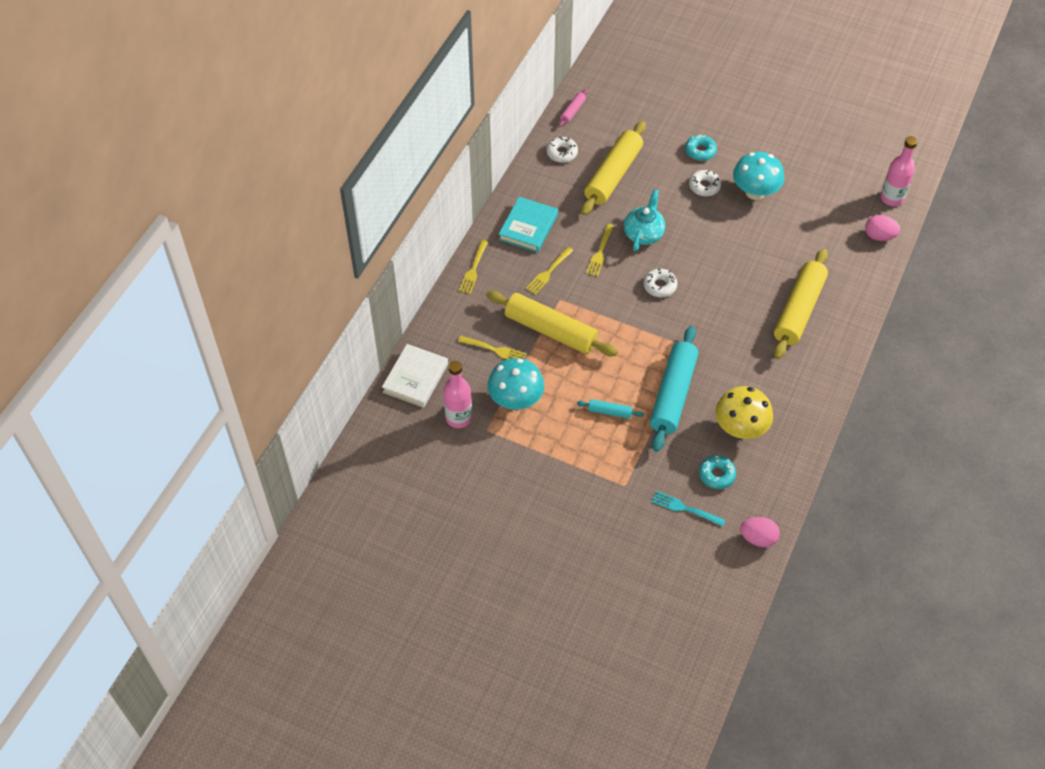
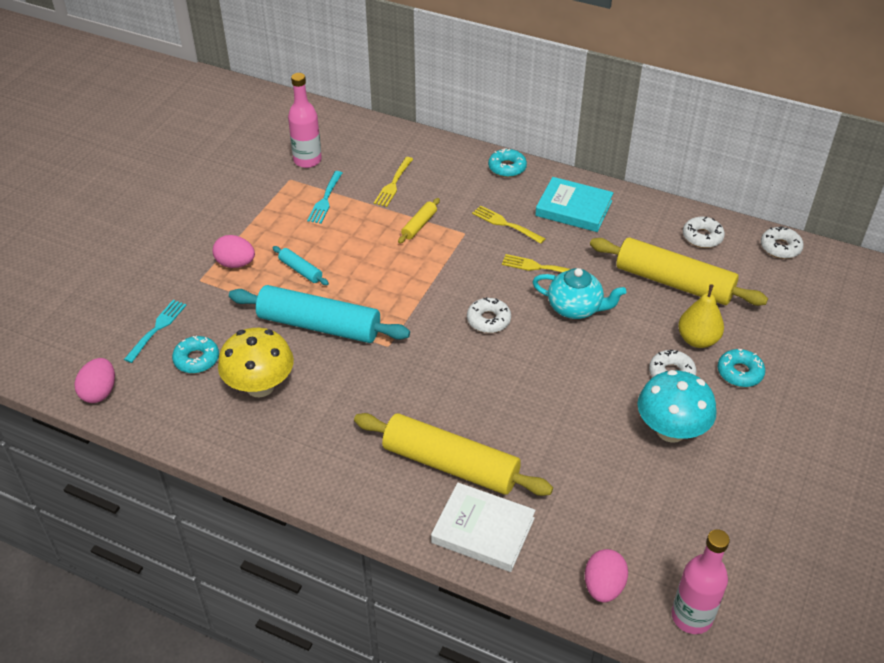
camera: 90 degrees right, 10 degrees down
(415, 378) = (360, 131): white book -> white book (483, 530)
(473, 269) = (507, 168): yellow fork -> turquoise donut
(516, 400) = (325, 199): turquoise mushroom -> turquoise fork
(550, 330) = (419, 225): yellow rolling pin -> yellow rolling pin, size x0.44
(573, 111) = (780, 247): pink rolling pin -> white donut
(603, 460) = (235, 264): none -> pink egg
(609, 412) = (300, 270): turquoise rolling pin -> turquoise rolling pin turned 60 degrees counterclockwise
(671, 169) = (697, 340): none -> yellow pear

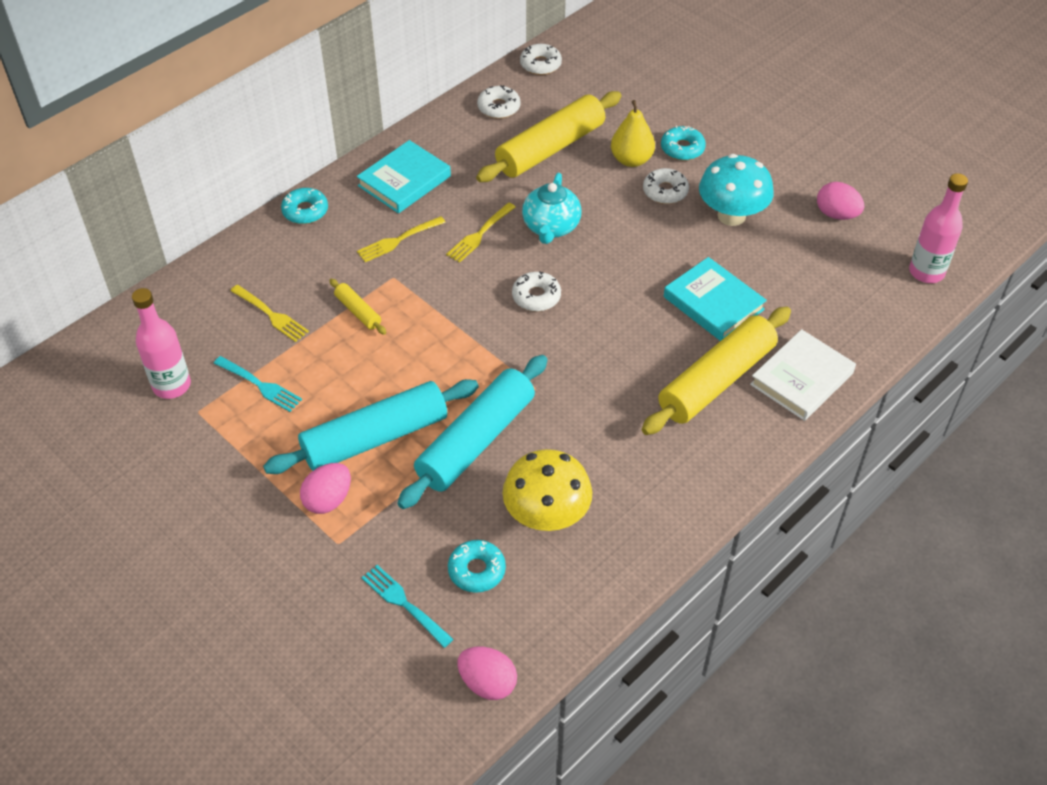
camera: 70 degrees left, 5 degrees up
(300, 270) = (375, 437): turquoise rolling pin -> turquoise rolling pin, size x2.27
(546, 442) = (713, 303): none -> turquoise book
(575, 308) = (551, 227): turquoise teapot -> turquoise teapot turned 150 degrees clockwise
(603, 586) = (884, 316): pink egg -> pink egg (836, 214)

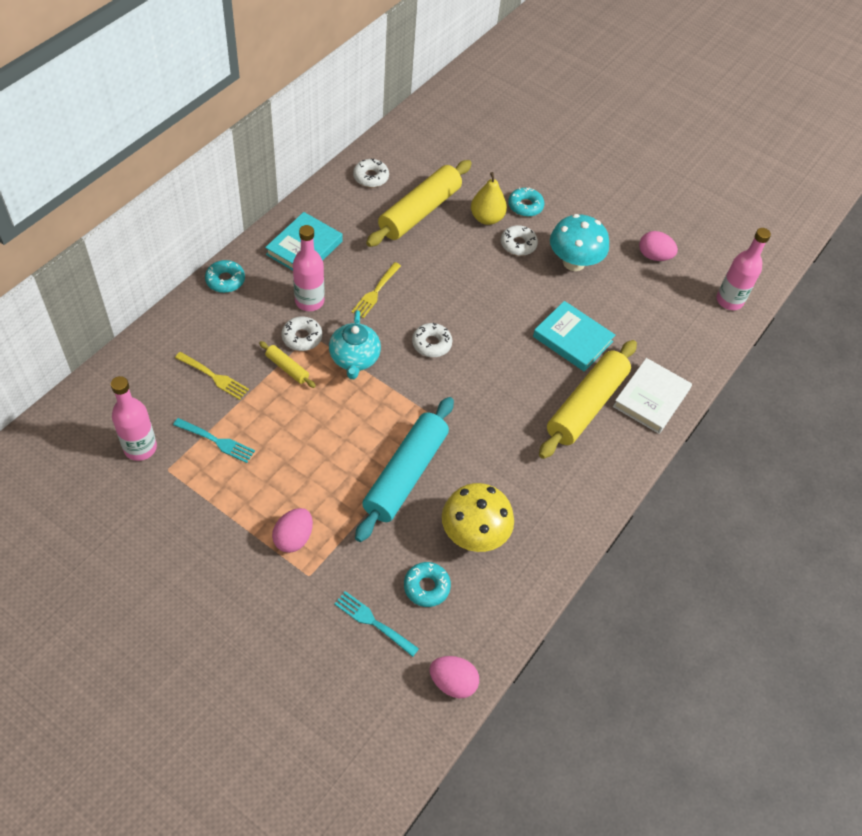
camera: 15 degrees left, 5 degrees up
(375, 437) = (322, 479): turquoise rolling pin -> none
(399, 240) = (309, 301): yellow fork -> pink bottle
(540, 64) = (398, 137): white donut -> white donut (302, 337)
(551, 227) = (432, 282): turquoise teapot -> turquoise teapot (354, 359)

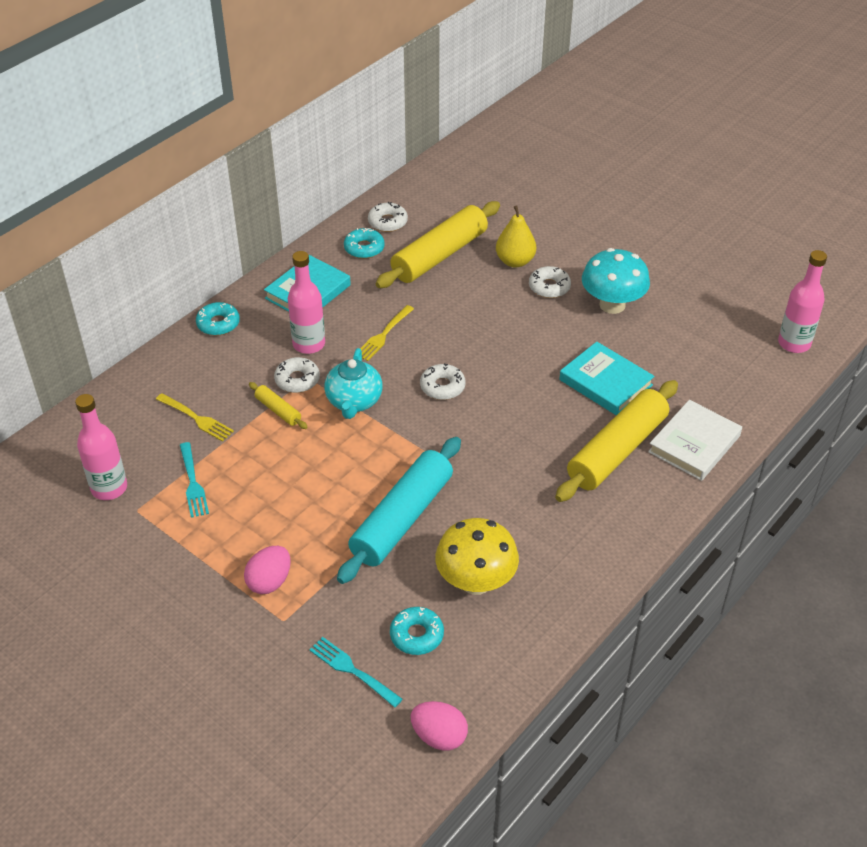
camera: 10 degrees right, 10 degrees down
(216, 441) = (192, 482): turquoise fork -> turquoise fork turned 45 degrees clockwise
(525, 206) = (560, 249): turquoise donut -> turquoise donut (364, 248)
(654, 256) = (707, 298): pink egg -> none

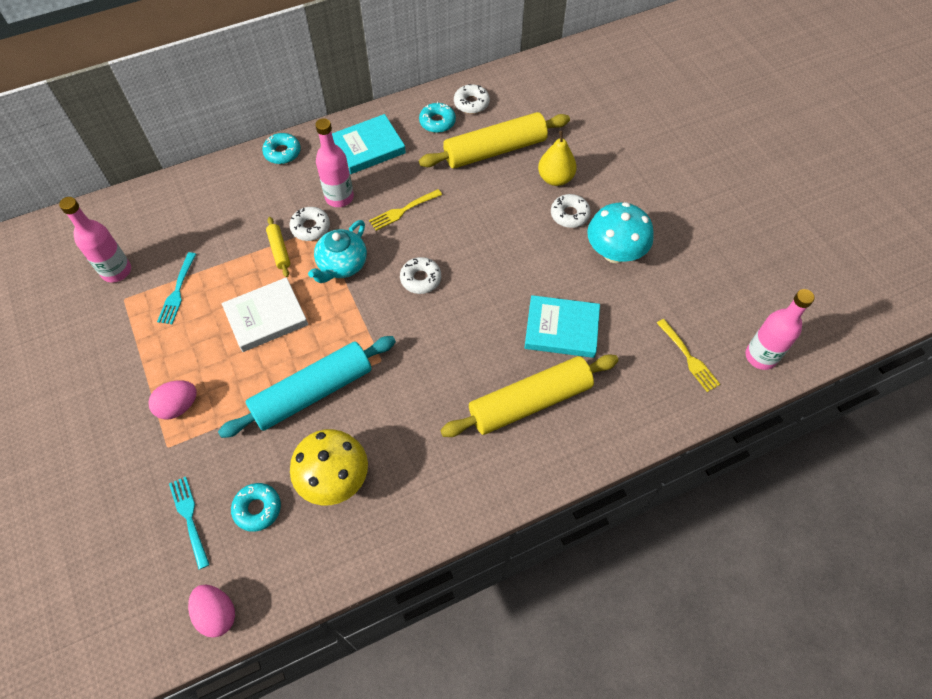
camera: 25 degrees right, 15 degrees up
(196, 418) = (214, 233): yellow fork -> yellow fork (688, 357)
(605, 382) = (561, 329): turquoise book -> turquoise book turned 60 degrees counterclockwise
(694, 444) = (603, 423): white book -> white book (266, 317)

